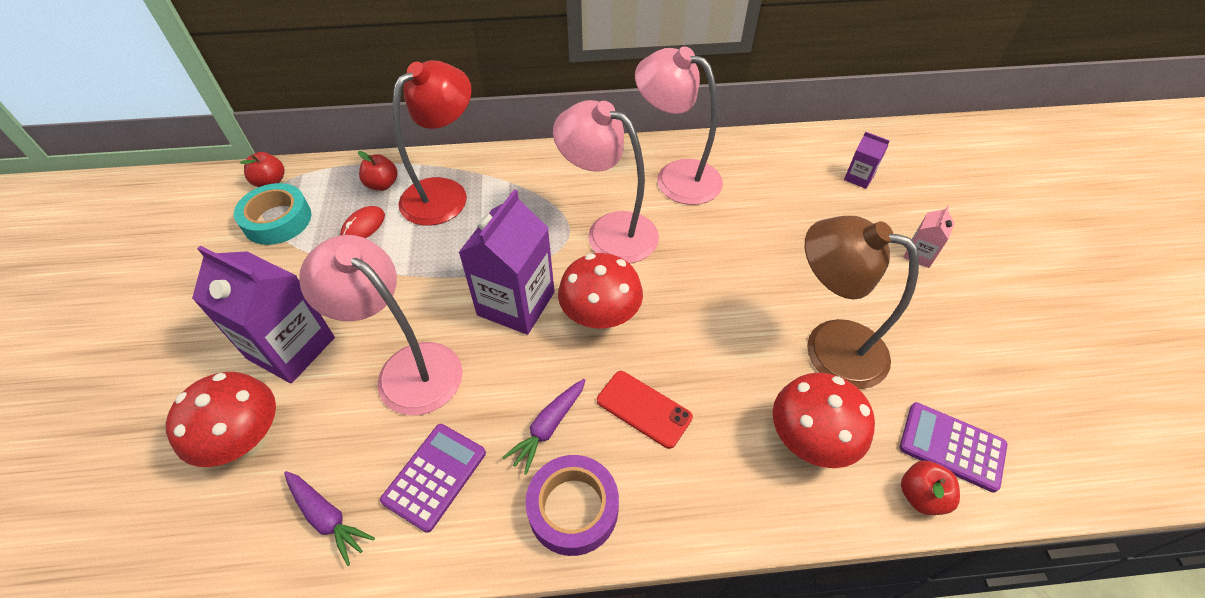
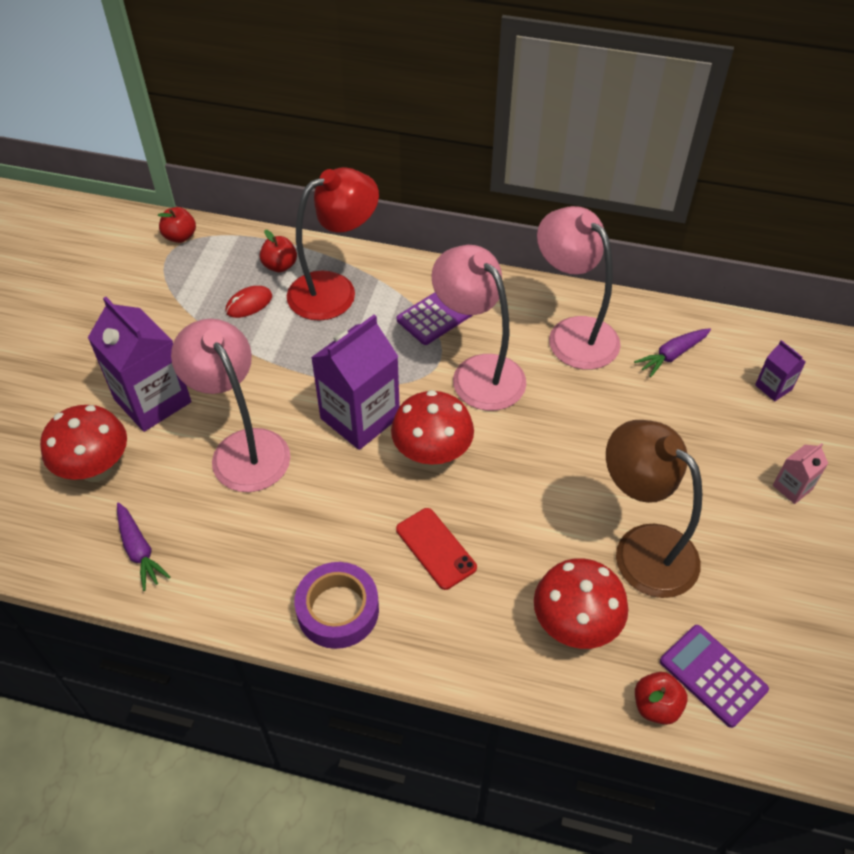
camera: 20 degrees right, 0 degrees up
(277, 220) = (175, 277): turquoise tape -> none
(435, 476) = (234, 546): purple calculator -> purple calculator (437, 315)
(548, 427) = (344, 537): purple carrot -> purple carrot (672, 355)

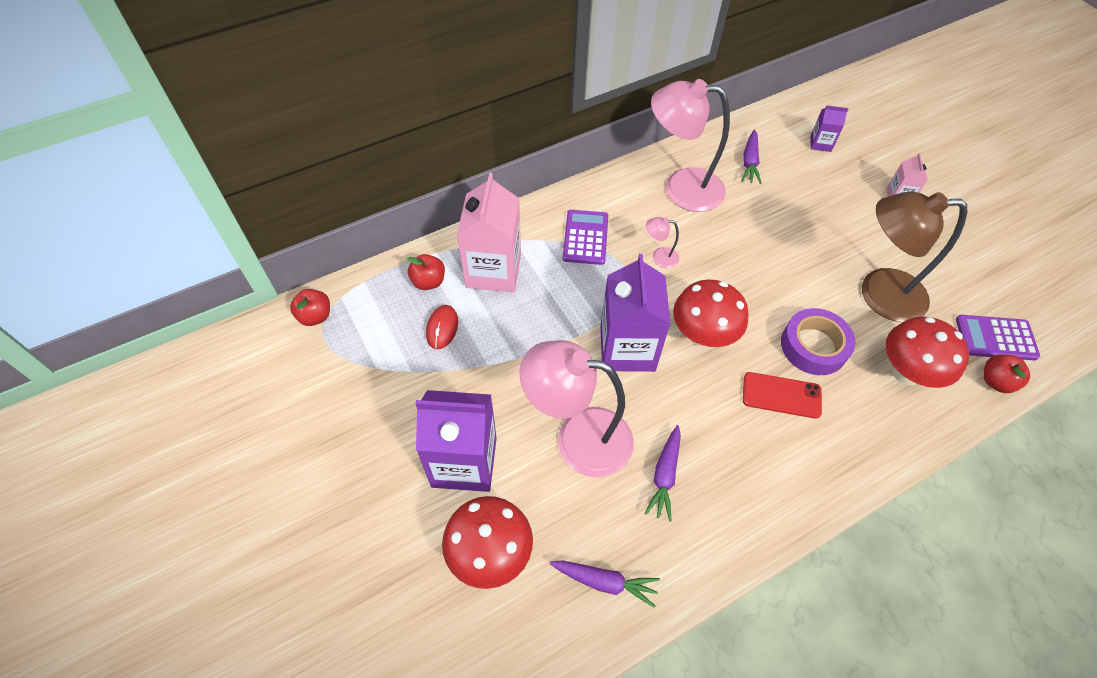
camera: 45 degrees left, 5 degrees up
(268, 523) = (664, 476): none -> purple carrot
(335, 290) = (493, 270): red lamp -> pink carton
(338, 610) = (781, 491): purple tape -> purple tape (813, 346)
(478, 372) = (659, 257): pink lamp -> pink lamp, size x0.42

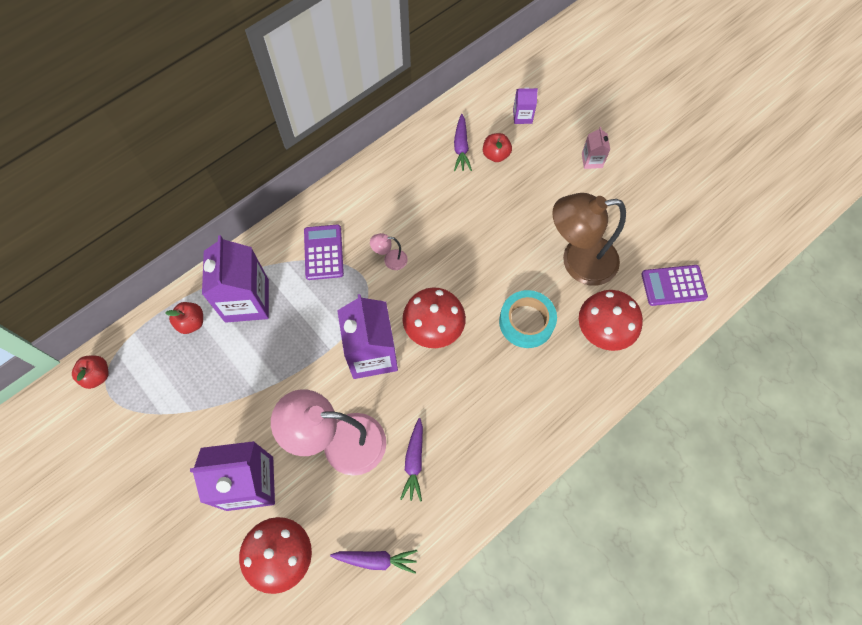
camera: 10 degrees left, 10 degrees up
(442, 328) = (211, 365): red mouse -> none
(493, 270) = (247, 300): pink carton -> purple carton
(681, 188) = (402, 186): pink lamp -> none
(781, 395) = (502, 372): red phone -> none
(813, 346) = (526, 322): purple tape -> turquoise tape
(995, 381) = (673, 326): red apple -> red apple (495, 155)

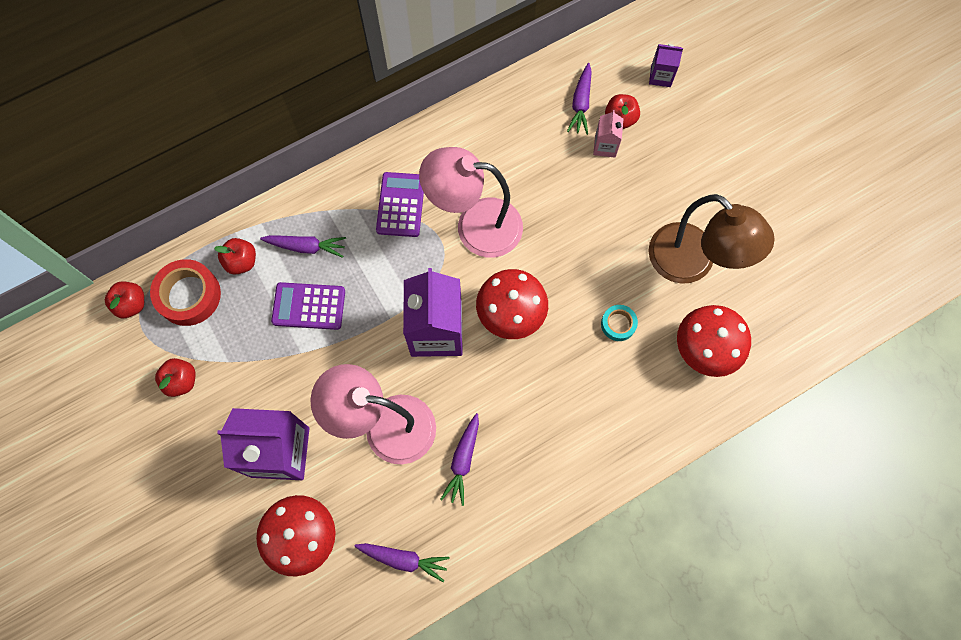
camera: 10 degrees right, 5 degrees up
(148, 359) = (189, 295): none -> red tape
(151, 435) = (181, 381): none -> red apple
(247, 300) = (306, 247): purple carton -> purple carrot
(390, 260) = (475, 226): pink lamp -> pink lamp, size x2.41
(526, 322) = (618, 324): turquoise tape -> turquoise tape, size x0.55
(578, 262) = (692, 263): brown lamp -> brown lamp turned 135 degrees counterclockwise
(592, 160) = (733, 144): pink carton -> pink carton (605, 146)
(673, 285) = (798, 310): purple calculator -> purple calculator (309, 306)

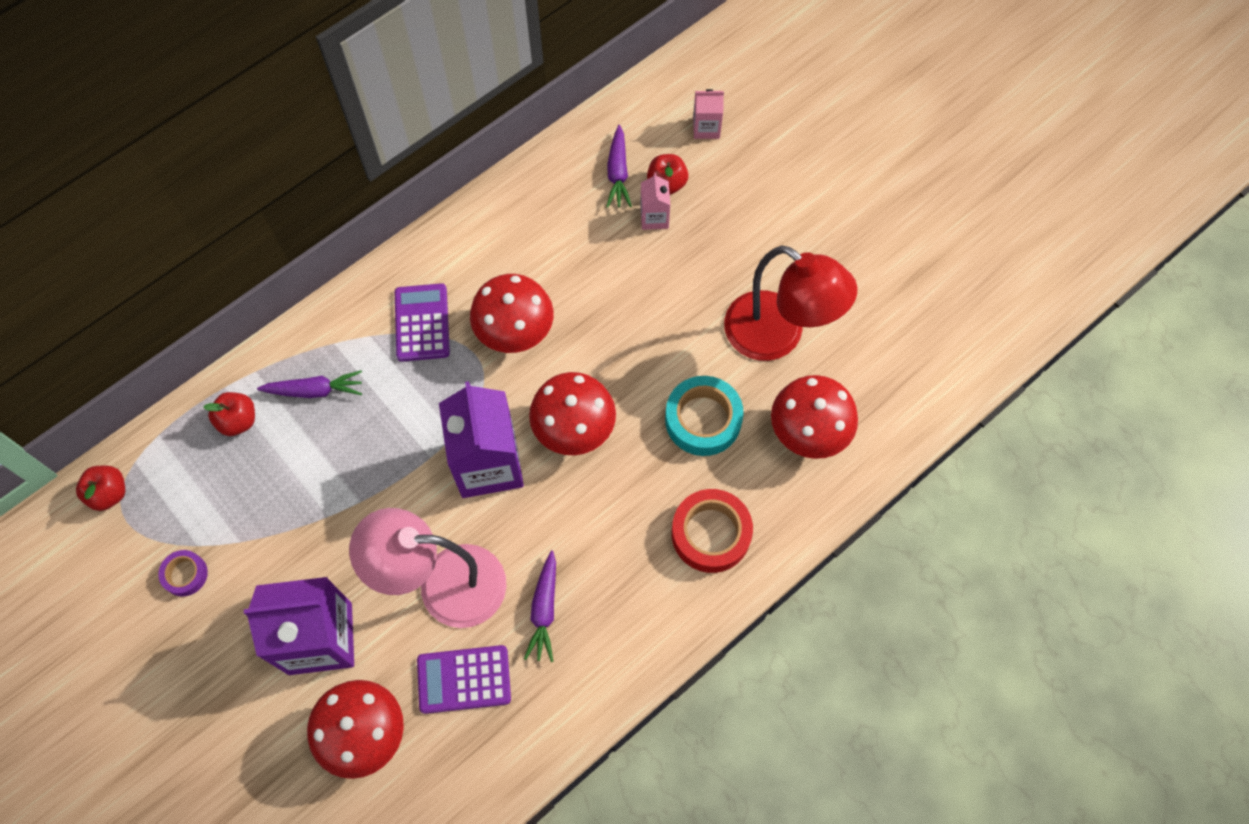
camera: 10 degrees left, 5 degrees down
(181, 381) = (185, 574): red apple -> purple tape
(189, 295) = (179, 471): red tape -> red tape (711, 534)
(309, 306) = (329, 460): purple calculator -> purple calculator (464, 679)
(403, 559) = (491, 739): purple carrot -> none
(475, 226) = (515, 333): pink lamp -> red mushroom
(618, 324) = (703, 420): turquoise tape -> turquoise tape, size x1.83
(660, 76) = (706, 128): purple carton -> pink carton
(692, 263) = (777, 336): brown lamp -> red lamp

